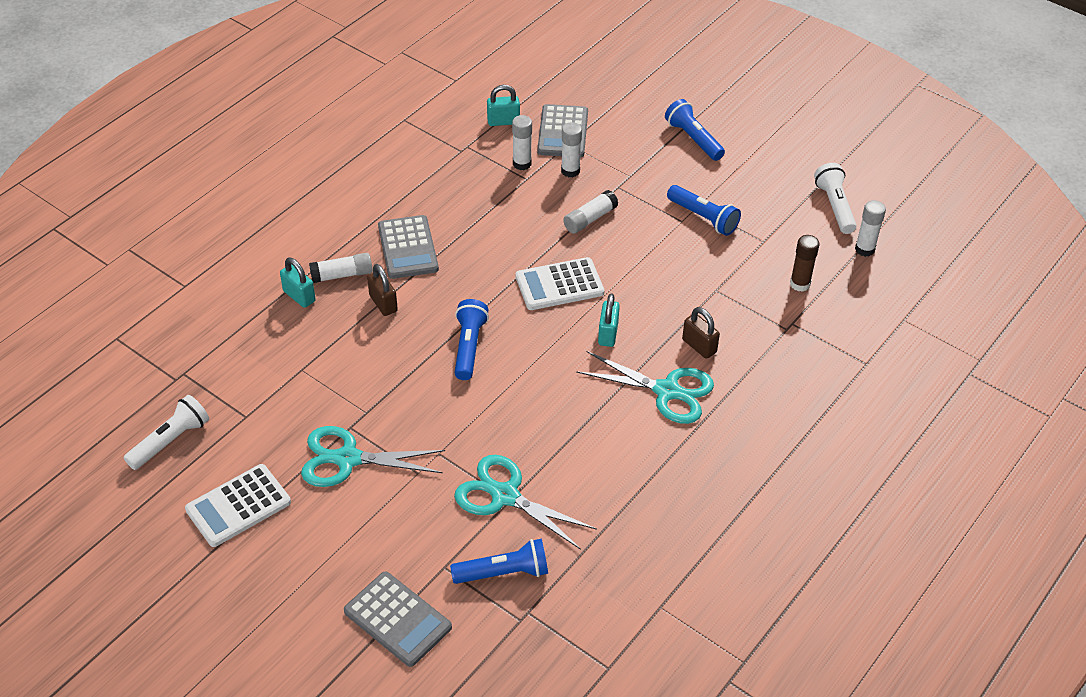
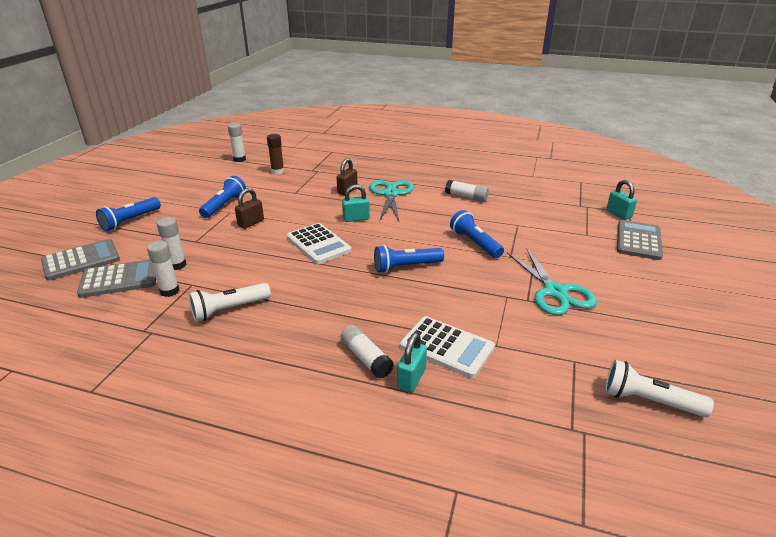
camera: 110 degrees left, 15 degrees down
(238, 506) = (653, 331): white calculator -> white calculator (447, 347)
(383, 303) = (387, 321): brown padlock -> brown padlock (251, 223)
(408, 248) = (309, 327): grey calculator -> grey calculator (81, 260)
(503, 121) = (100, 316): turquoise padlock -> turquoise padlock (618, 214)
(504, 572) = (566, 216): blue flashlight -> blue flashlight (475, 243)
(505, 496) = (516, 226): turquoise scissors -> none
(590, 219) = (238, 245): white glue stick -> white glue stick (466, 197)
(834, 206) = (201, 170): white flashlight -> white flashlight (229, 310)

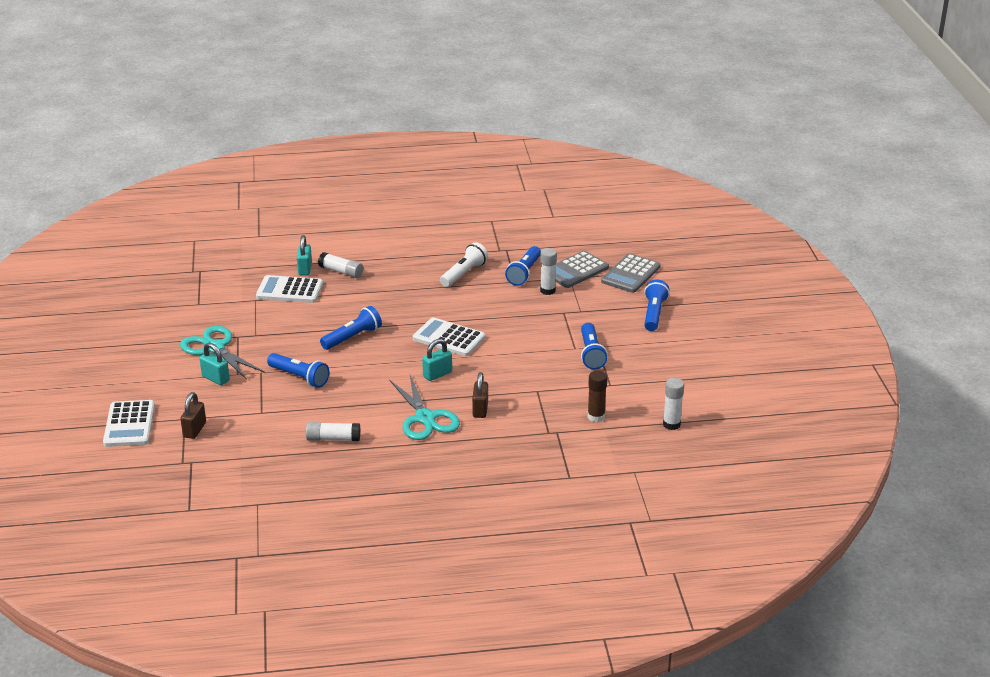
camera: 155 degrees right, 0 degrees up
(169, 291) = (524, 273): white glue stick -> blue flashlight
(251, 223) = (537, 342): brown padlock -> brown padlock (194, 430)
(618, 214) = (145, 459): turquoise padlock -> turquoise padlock (215, 378)
(638, 240) = (129, 424): grey calculator -> white calculator
(648, 401) = (151, 294): white flashlight -> none

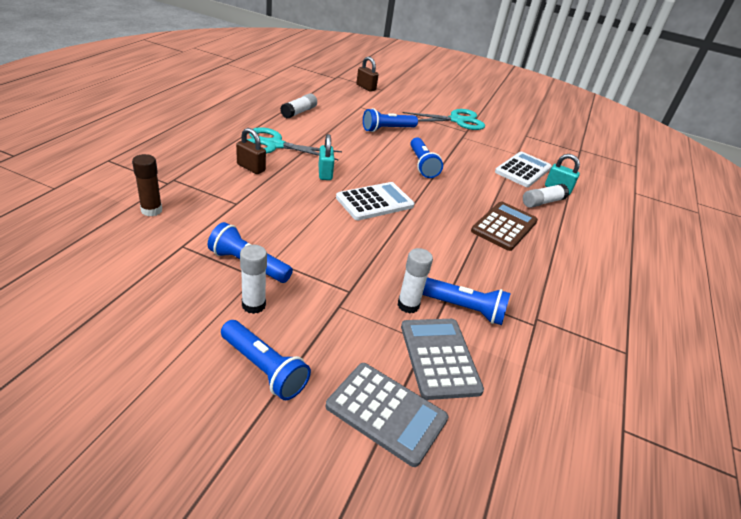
camera: 115 degrees right, 5 degrees up
(129, 424) = (393, 78): white calculator -> none
(215, 378) = (417, 109): turquoise padlock -> none
(405, 280) = (504, 226): none -> brown calculator
(464, 273) = (493, 265): white flashlight -> none
(524, 273) = (464, 309): blue flashlight -> blue flashlight turned 150 degrees clockwise
(630, 274) = (386, 413): grey calculator -> grey calculator turned 150 degrees clockwise
(671, 424) = (64, 244): white glue stick -> white glue stick (253, 305)

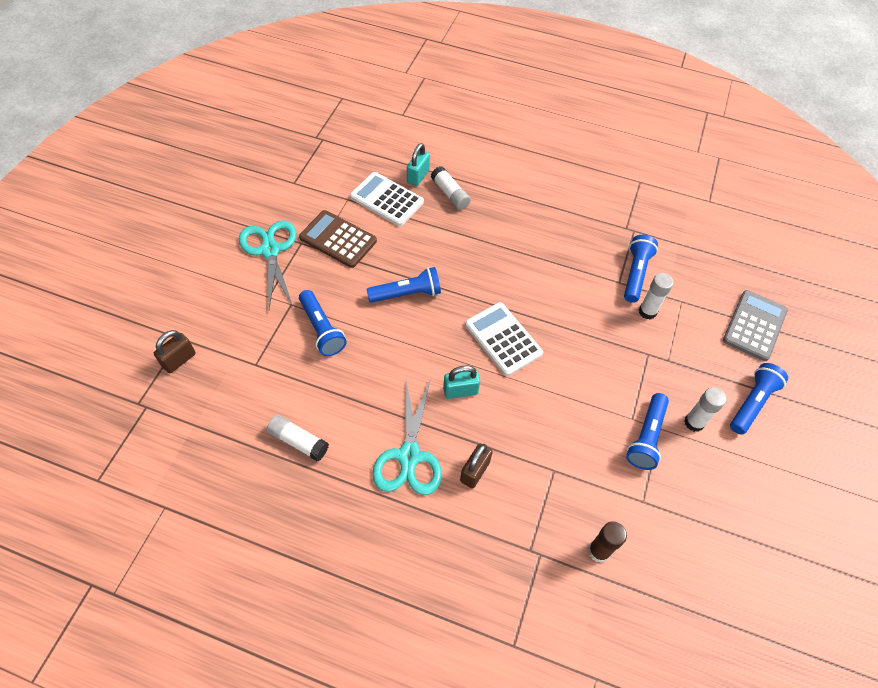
camera: 90 degrees left, 20 degrees up
(439, 358) = (694, 293): grey calculator -> none
(504, 226) = (506, 232): brown calculator -> brown calculator (338, 239)

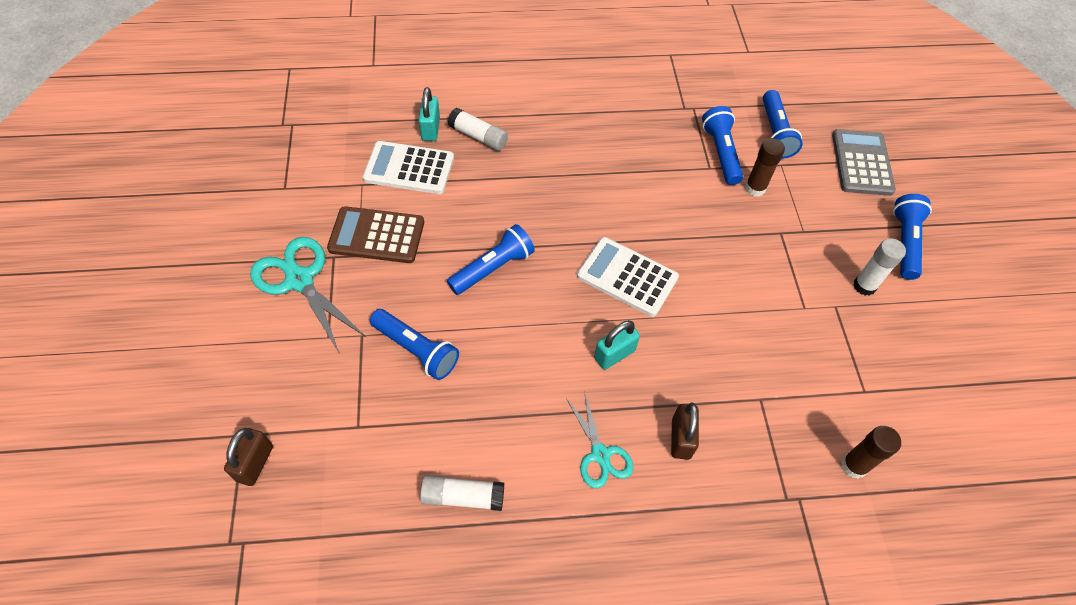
camera: 25 degrees left, 0 degrees up
(409, 456) = (600, 454): turquoise scissors -> turquoise scissors, size x0.62
(646, 437) = (829, 321): blue flashlight -> blue flashlight (775, 133)
(647, 311) = (755, 188): white glue stick -> brown glue stick

